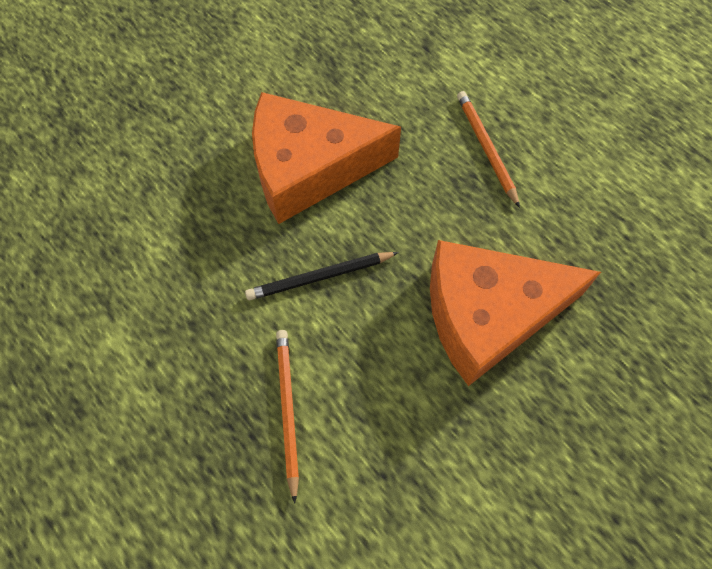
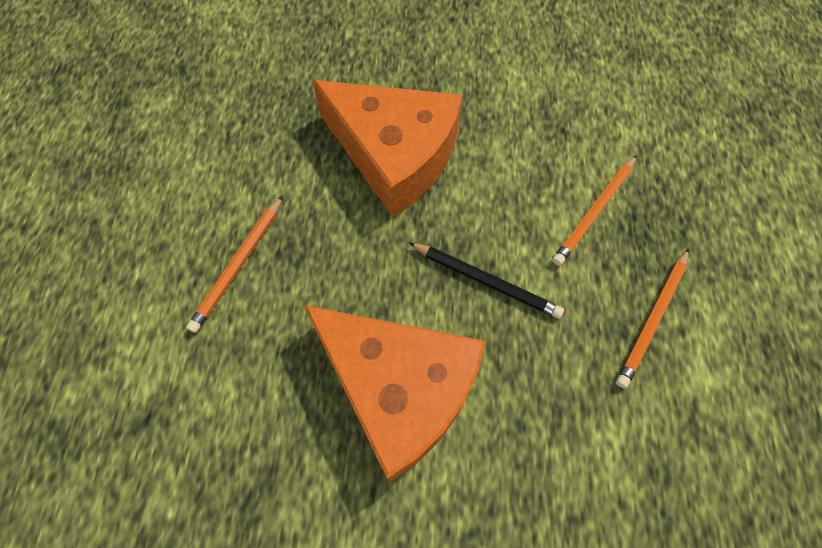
camera: 135 degrees left, 0 degrees up
(178, 354) = (653, 319): none -> orange pencil

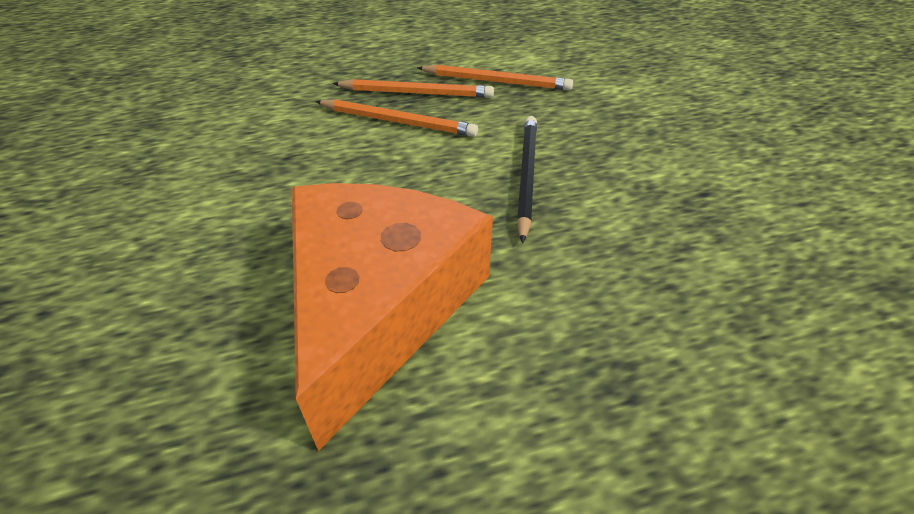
camera: 110 degrees left, 20 degrees down
(239, 265) = (693, 450): orange pencil -> orange pencil (416, 93)
(399, 389) = (696, 210): orange cheese -> none

